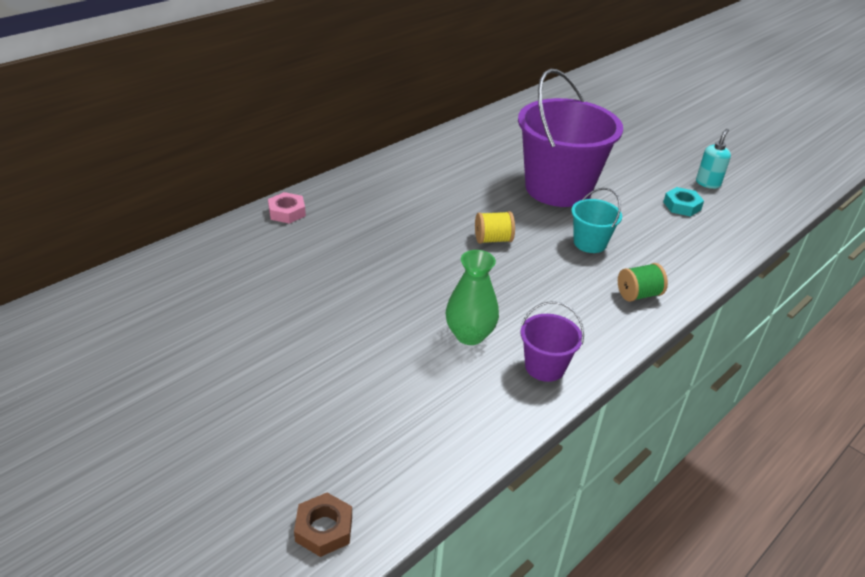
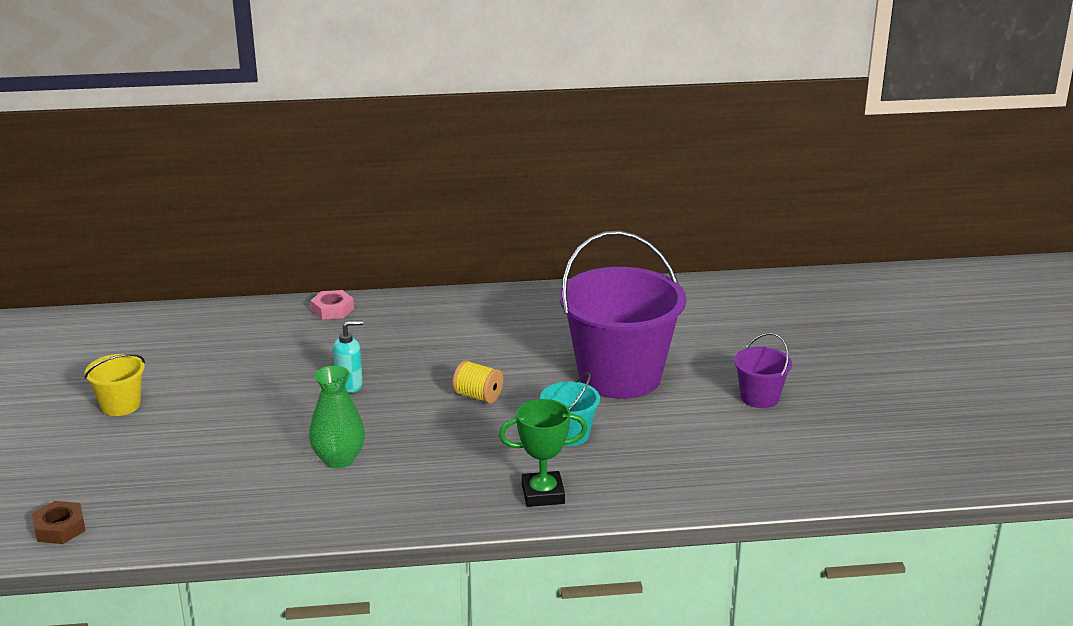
camera: 40 degrees right, 10 degrees down
(213, 374) = (120, 405): none -> yellow bucket
(545, 367) = (363, 508): purple bucket -> purple bucket (759, 397)
(638, 294) = (543, 494): green spool -> green trophy
(682, 206) = (734, 440): turquoise nut -> none
(708, 183) = (809, 431): turquoise soap dispenser -> turquoise soap dispenser (350, 385)

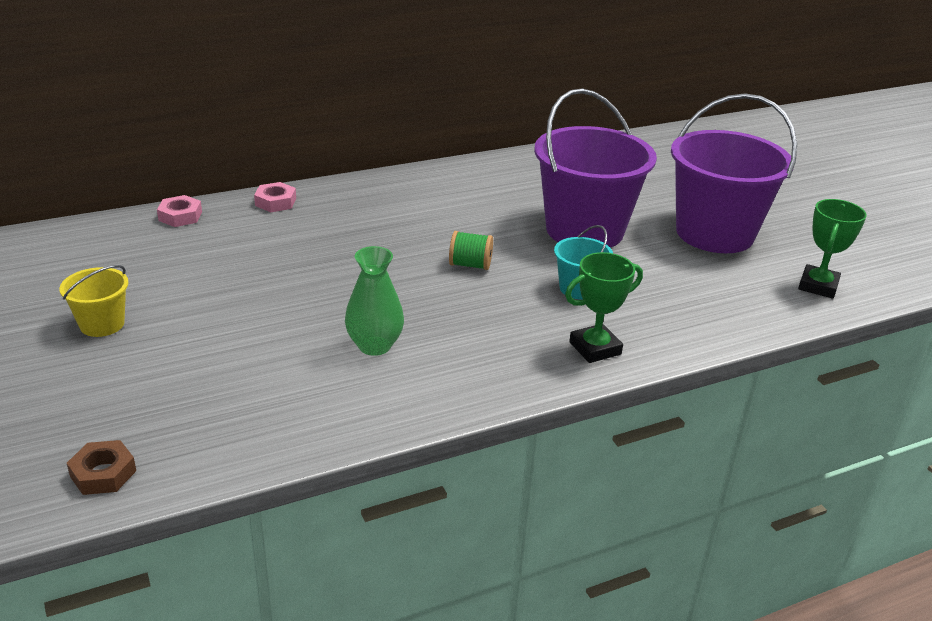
camera: 20 degrees left, 5 degrees up
(238, 313) = (180, 216): none -> pink nut
(350, 385) = (338, 271): turquoise soap dispenser -> none
(478, 396) = (470, 265): yellow spool -> green spool
(759, 397) = (714, 233): purple bucket -> purple bucket, size x2.21
(829, 468) = (818, 286): none -> green trophy

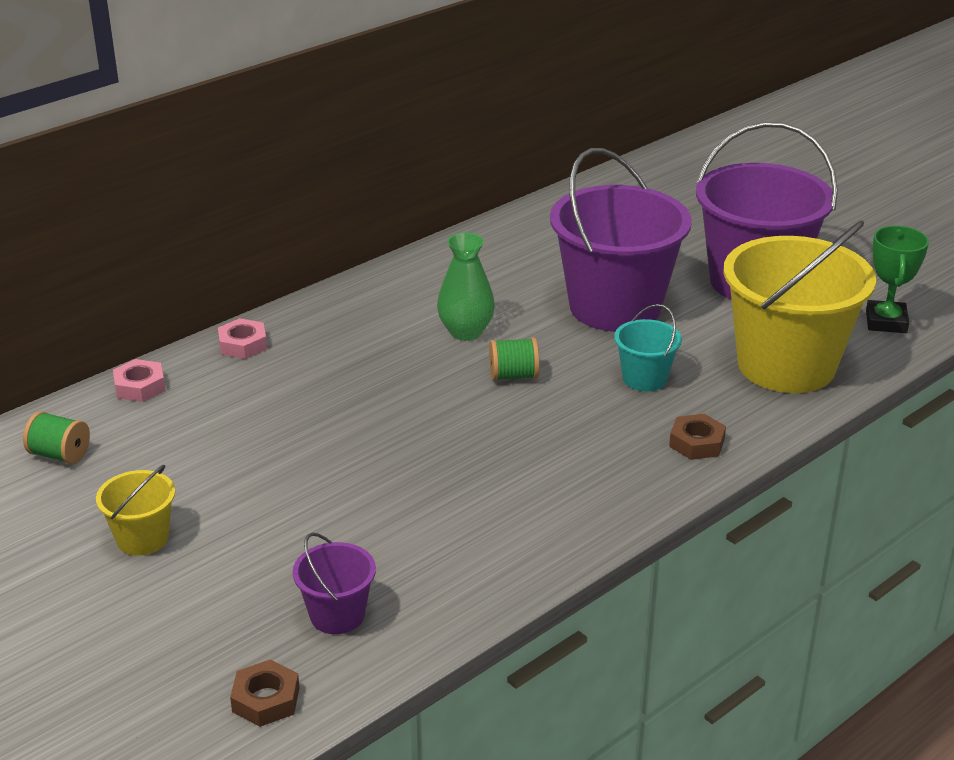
camera: 15 degrees left, 0 degrees up
(88, 251) = (60, 455): none -> green spool
(207, 418) = (337, 615): none -> purple bucket
(374, 346) = (465, 493): green vase -> green vase (466, 332)
(595, 348) = (696, 443): green trophy -> brown nut
(708, 303) = (786, 365): none -> yellow bucket

